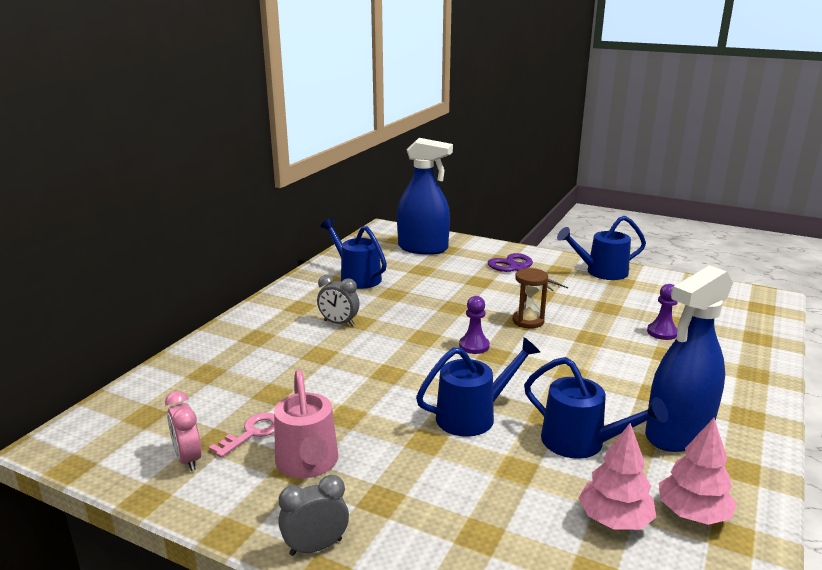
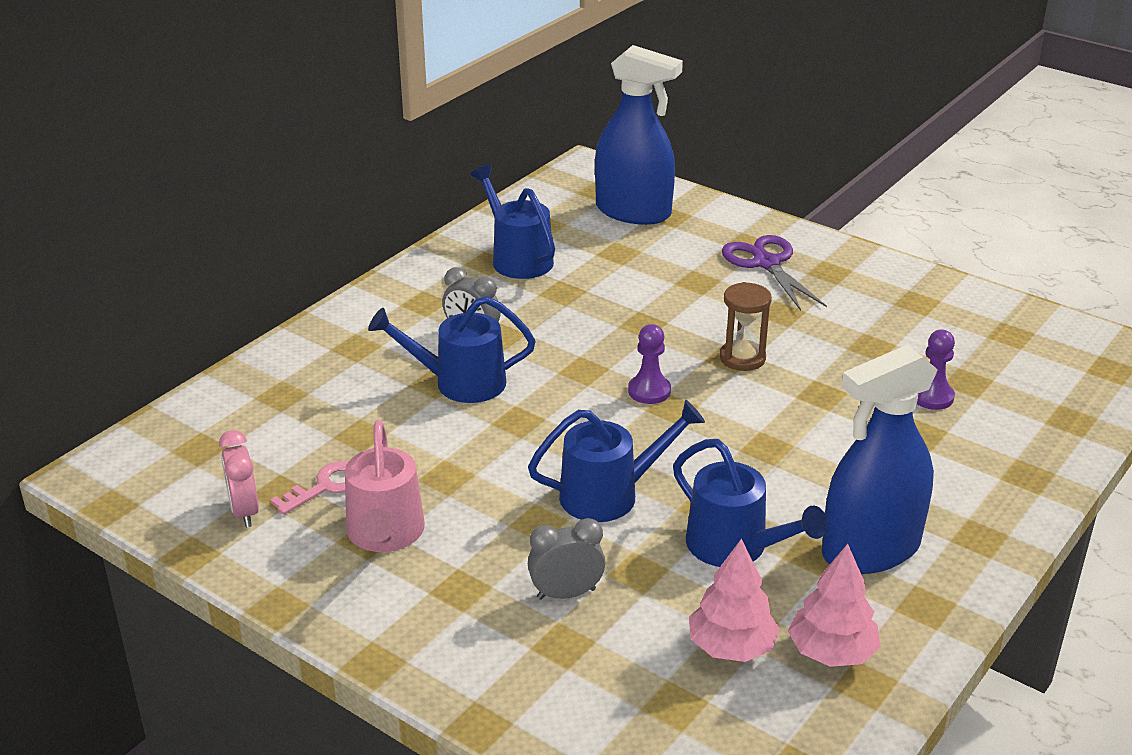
camera: 10 degrees right, 10 degrees up
(316, 547) = (372, 633): grey clock -> grey clock (566, 594)
(601, 272) = (893, 282): blue watering can -> blue watering can (459, 383)

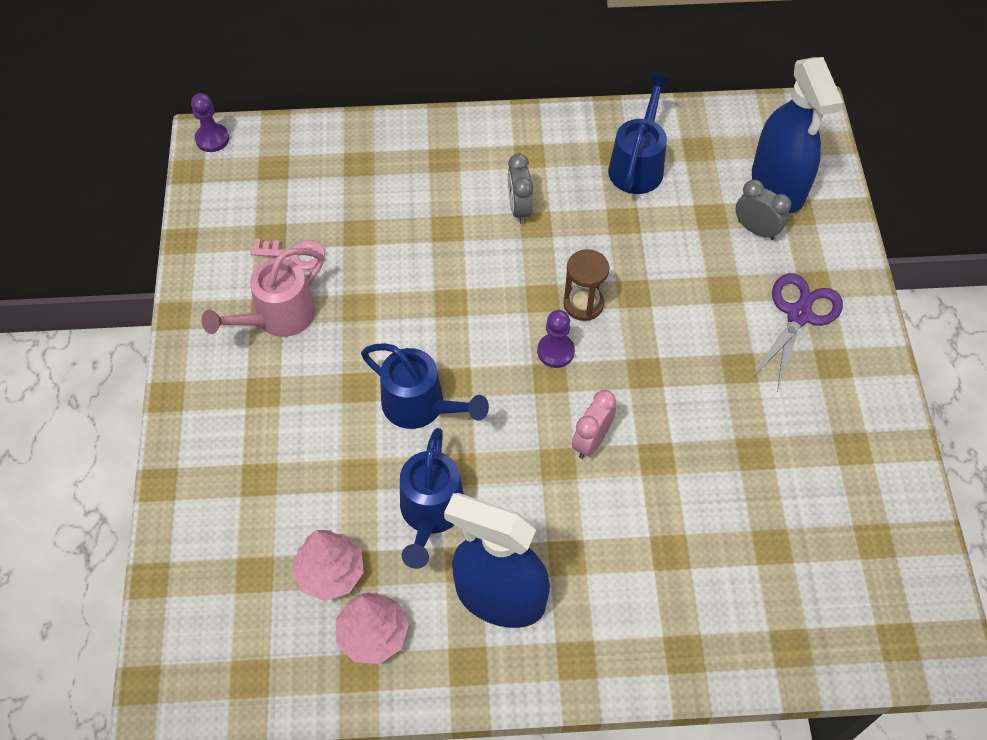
camera: 50 degrees right, 25 degrees up
(244, 511) = (238, 234): pink clock -> pink clock (591, 441)
(459, 383) = (460, 241): blue watering can -> none
(566, 594) = (305, 449): grey clock -> grey clock (756, 229)
(742, 358) = (652, 381): brown hourglass -> brown hourglass (583, 304)
(931, 397) = (726, 532): purple pawn -> purple pawn (212, 139)

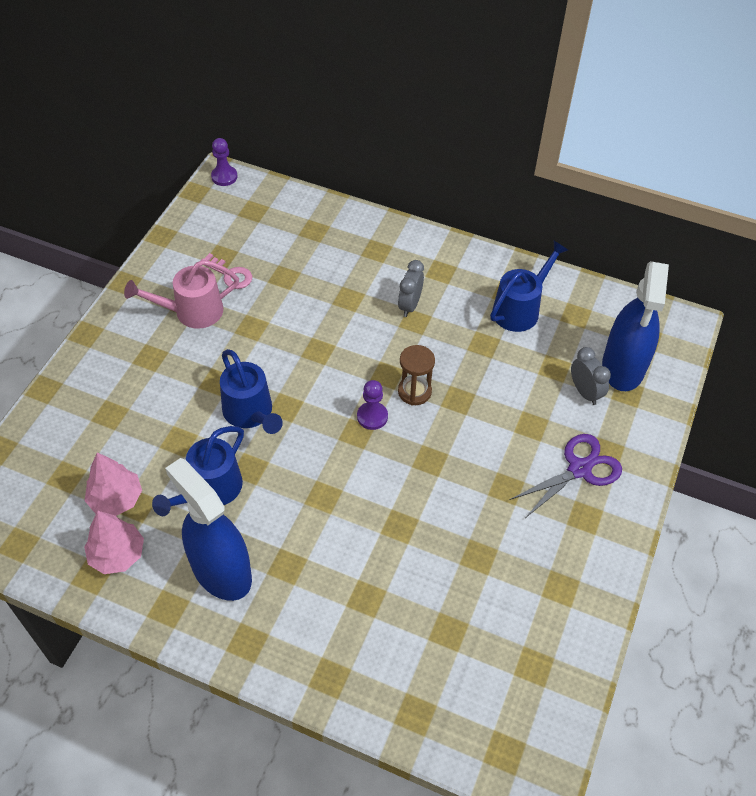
camera: 25 degrees right, 5 degrees down
(591, 441) = (358, 491): pink clock -> none

